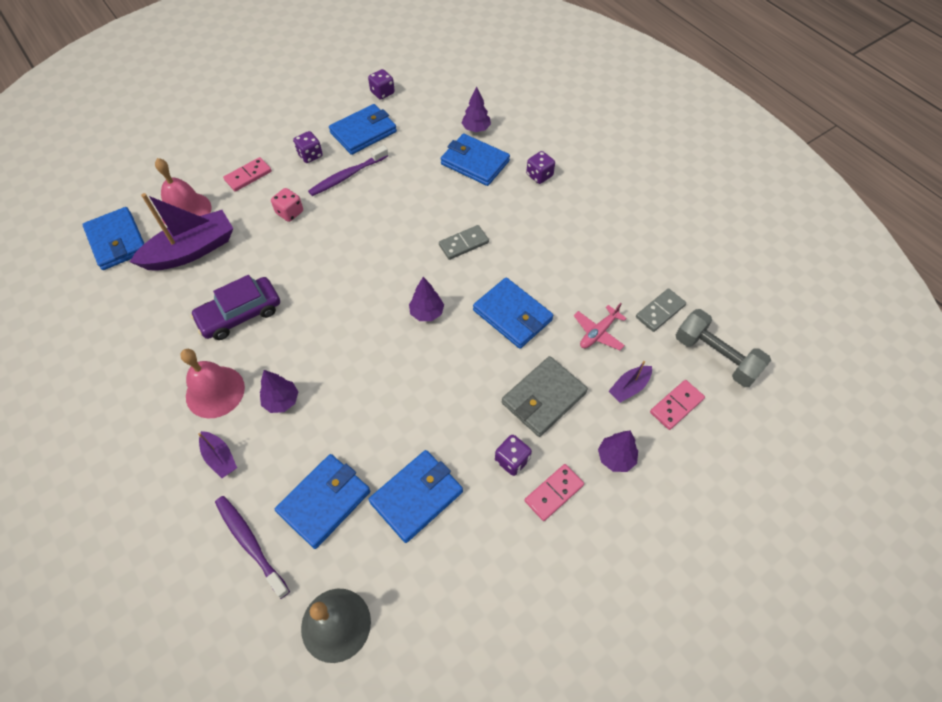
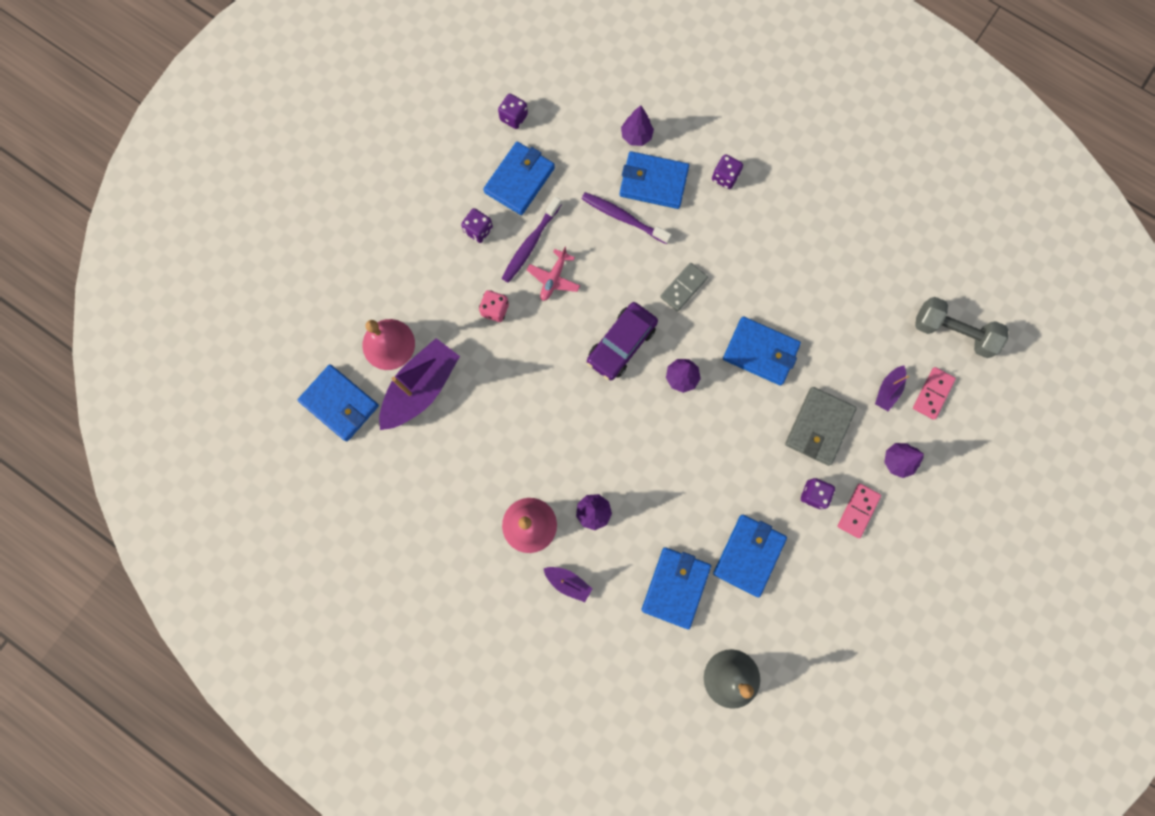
camera: 20 degrees left, 20 degrees up
(240, 314) = (508, 440): purple car -> purple car (621, 344)
(248, 176) = (427, 279): pink domino -> none
(250, 543) = (633, 643): purple toothbrush -> purple toothbrush (623, 218)
(598, 333) = (843, 343): pink plane -> pink plane (554, 278)
(660, 311) = (891, 301): grey domino -> none

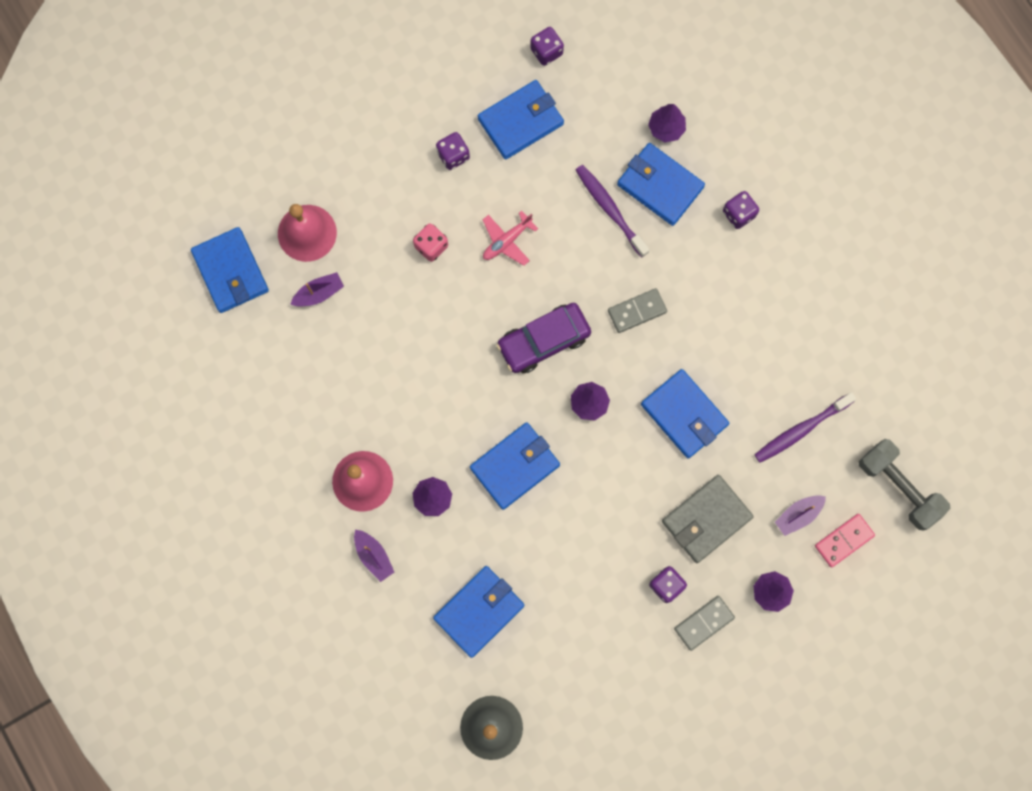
camera: 25 degrees right, 0 degrees up
(421, 388) = (319, 293): purple boat -> purple boat, size x0.48
(530, 244) = (500, 194): purple toothbrush -> purple toothbrush (801, 430)
(748, 555) = (569, 614): blue wallet -> blue wallet (515, 466)
(858, 510) = (704, 623): pink domino -> grey domino

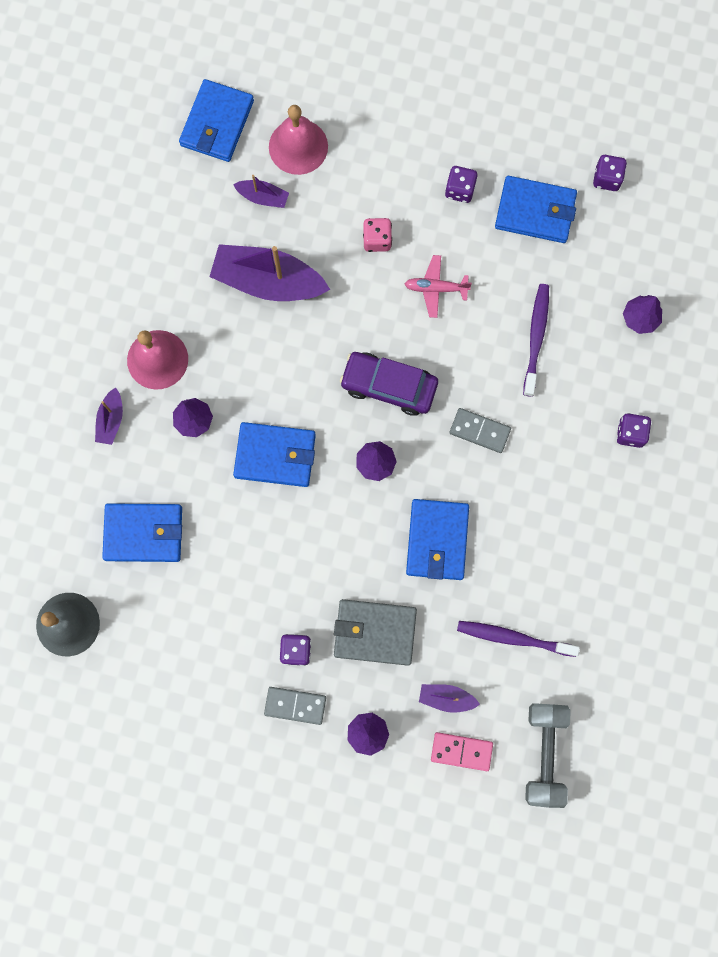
camera: 45 degrees right, 0 degrees up
(384, 349) = (268, 281): none -> purple boat
(660, 186) = (592, 356): blue wallet -> none

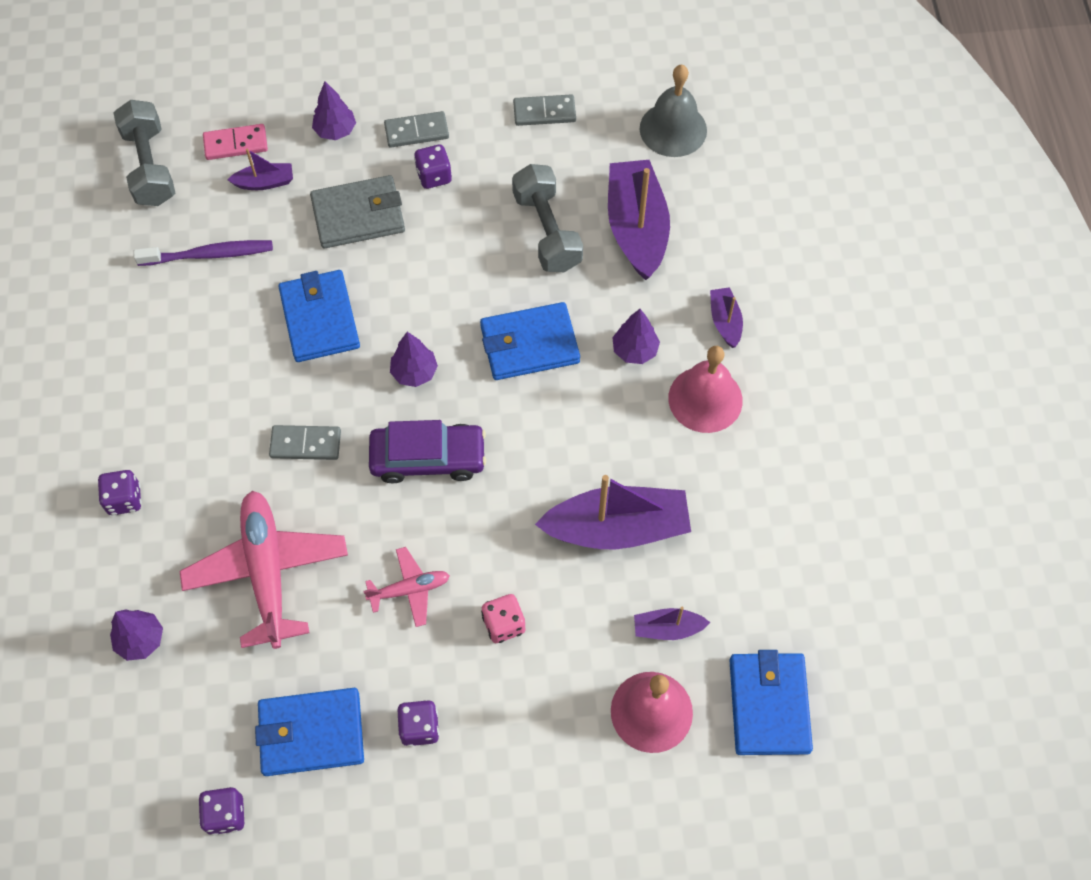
camera: 160 degrees right, 15 degrees down
(143, 533) = (636, 228): blue wallet -> purple boat
(173, 685) = (544, 112): none -> grey domino
(220, 557) = (547, 231): none -> grey dumbbell
(536, 338) = (267, 572): purple toothbrush -> pink plane

